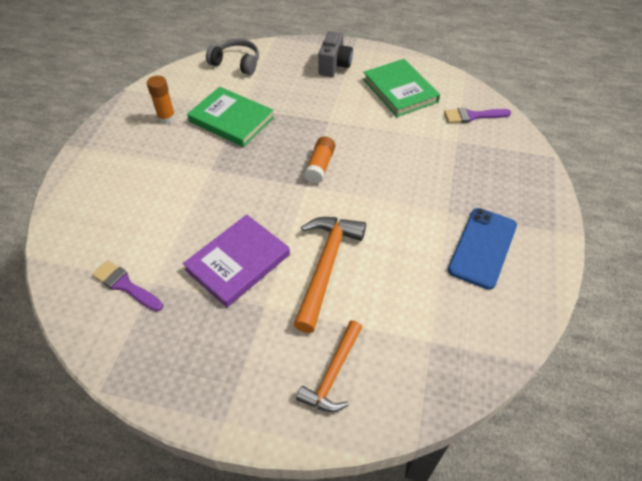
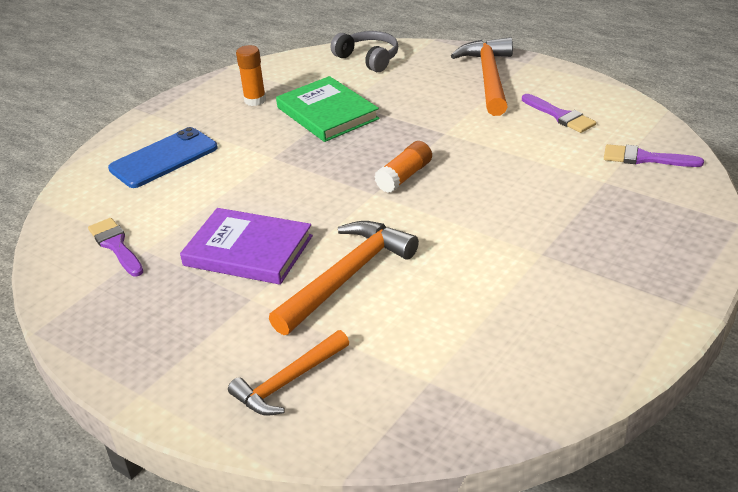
camera: 25 degrees right, 15 degrees down
(238, 262) = (248, 251): purple book -> purple book turned 45 degrees clockwise
(334, 66) = (489, 78): grey camera -> orange hammer
(400, 90) = (560, 116): green book -> purple brush
(482, 247) = (564, 301): blue phone -> blue phone (164, 158)

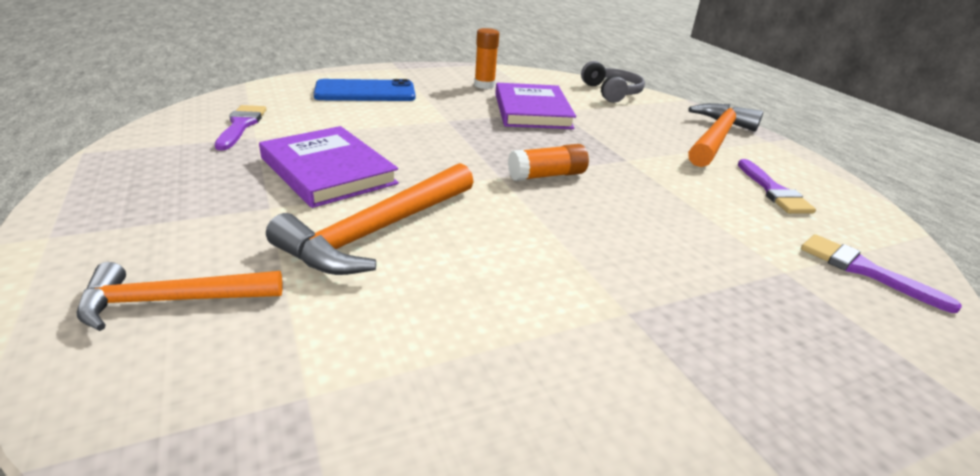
camera: 25 degrees right, 5 degrees down
(327, 113) = (532, 111): green book -> purple book
(346, 277) = (379, 231): orange hammer -> orange hammer turned 150 degrees clockwise

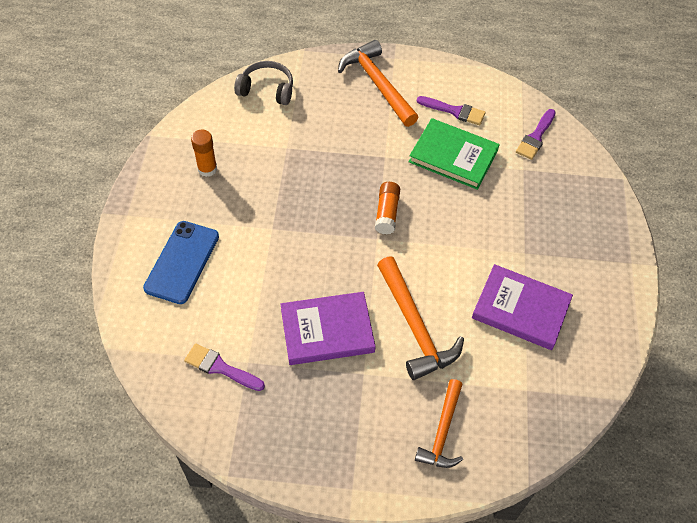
camera: 60 degrees left, 25 degrees up
(532, 111) = (279, 165): purple book -> purple book (521, 309)
(703, 204) = (453, 156): none -> green book
(864, 270) = (535, 137): purple brush -> purple brush turned 45 degrees counterclockwise

